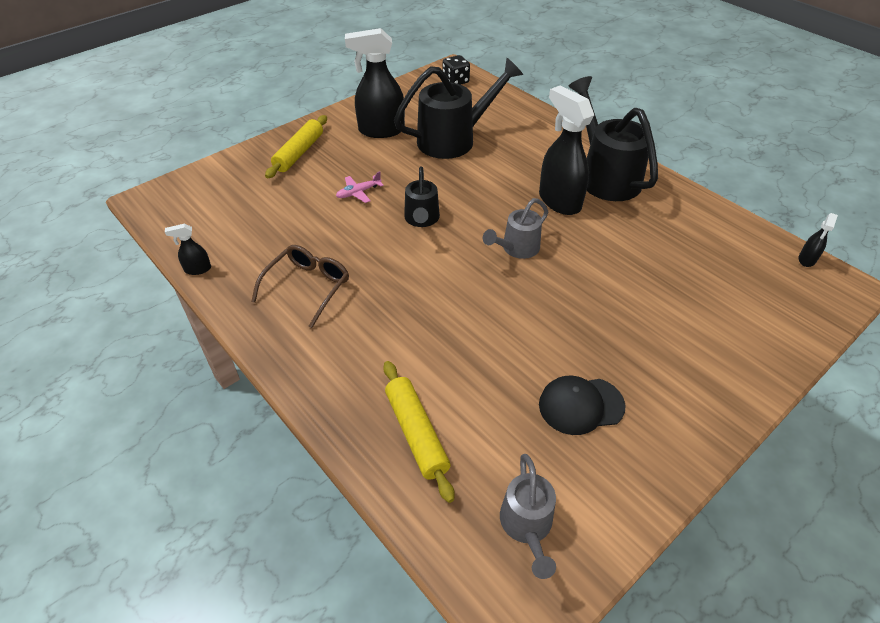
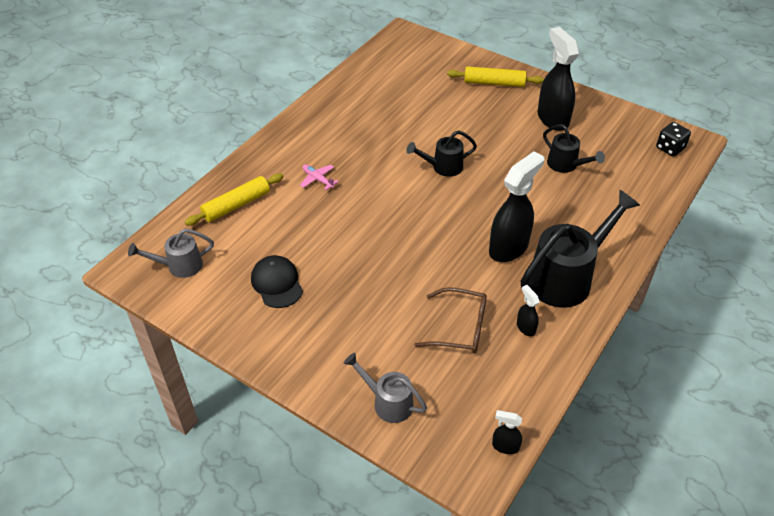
camera: 75 degrees right, 0 degrees up
(197, 269) = (345, 76): black spray bottle -> black spray bottle (525, 327)
(308, 287) = (346, 127): brown glasses -> brown glasses (460, 328)
(358, 192) = (459, 126): pink plane -> pink plane (317, 179)
(454, 139) = (566, 165): black watering can -> black watering can, size x0.55
(516, 249) = (431, 228): grey watering can -> grey watering can (388, 402)

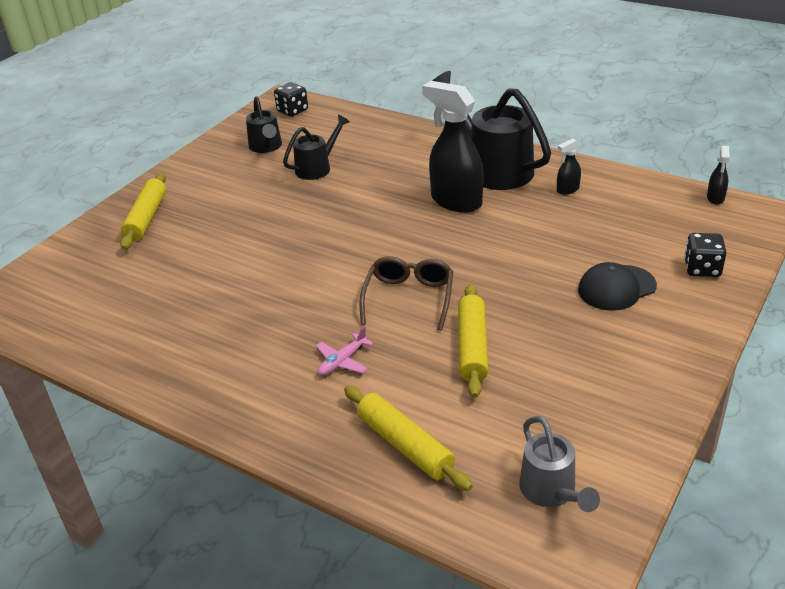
camera: 90 degrees left, 10 degrees down
(277, 283) = (557, 376): black cap -> black cap (616, 288)
(317, 242) = (472, 347): none -> yellow rolling pin
(388, 402) = (702, 269): grey watering can -> black dice
(443, 167) = (318, 251): black watering can -> black watering can (266, 147)
(460, 328) = (582, 228): brown glasses -> brown glasses (409, 298)
(552, 118) = (231, 176): black spray bottle -> none

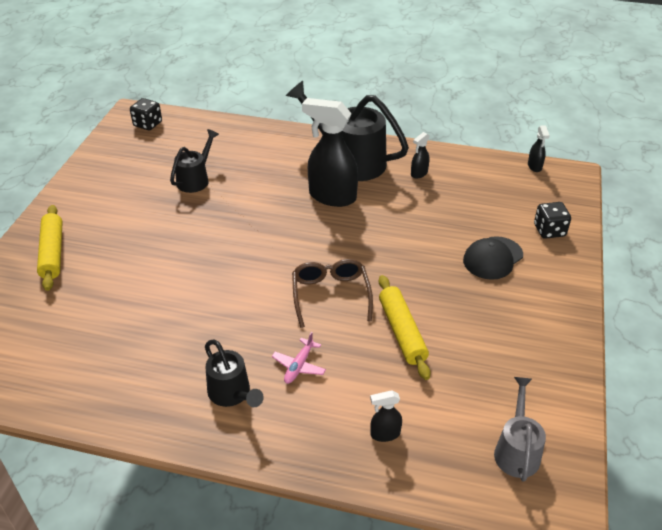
camera: 20 degrees left, 5 degrees up
(266, 147) = (138, 164): black watering can -> black watering can (232, 394)
(405, 445) = (385, 434): yellow rolling pin -> black spray bottle
(551, 492) = (516, 450): grey watering can -> grey watering can turned 135 degrees counterclockwise

